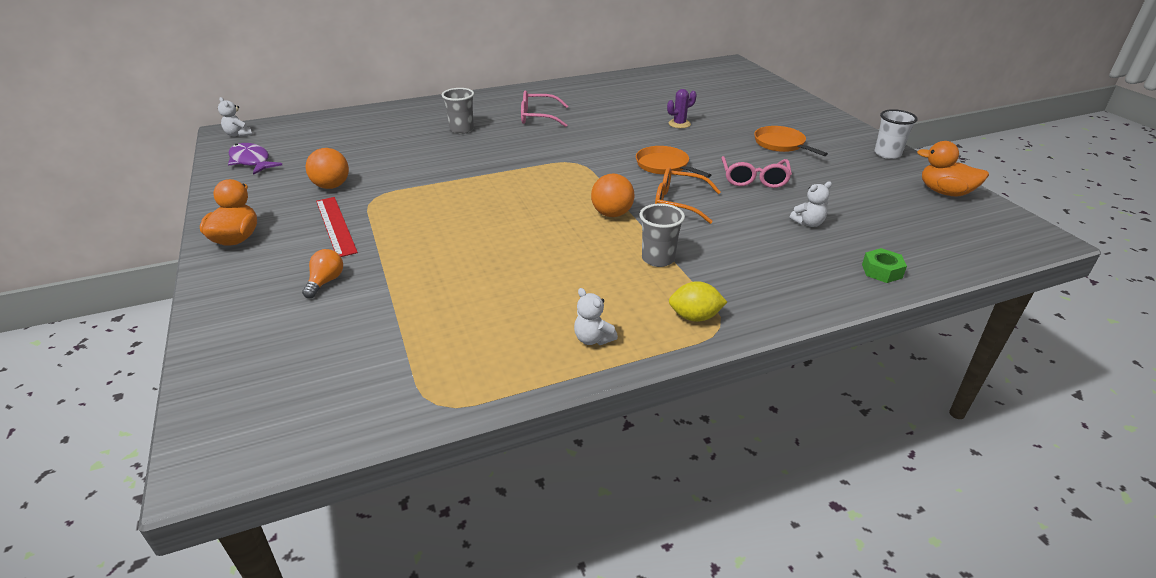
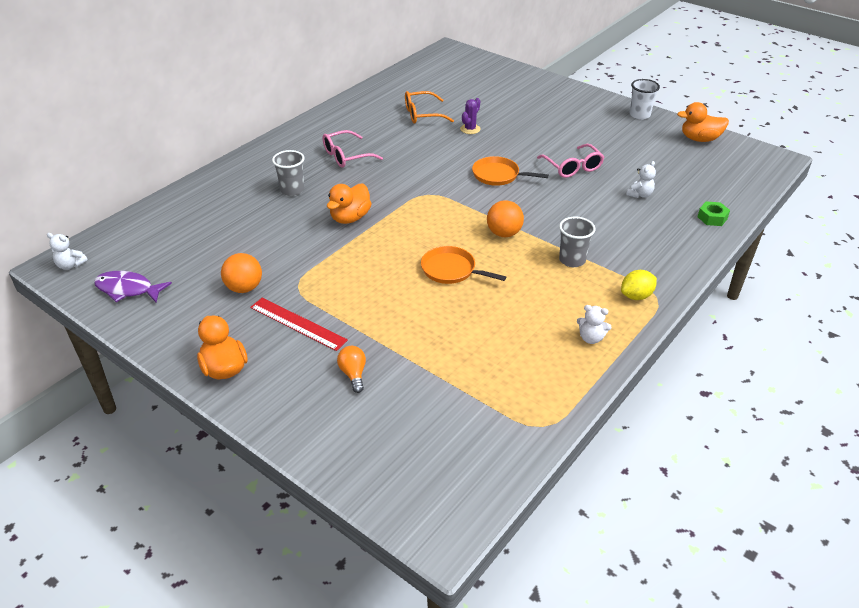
camera: 30 degrees left, 5 degrees up
(483, 161) = (350, 218): none -> orange duck
(678, 203) = (541, 207): orange glasses -> orange glasses (422, 114)
(781, 144) = (562, 127): orange pan -> orange pan (451, 270)

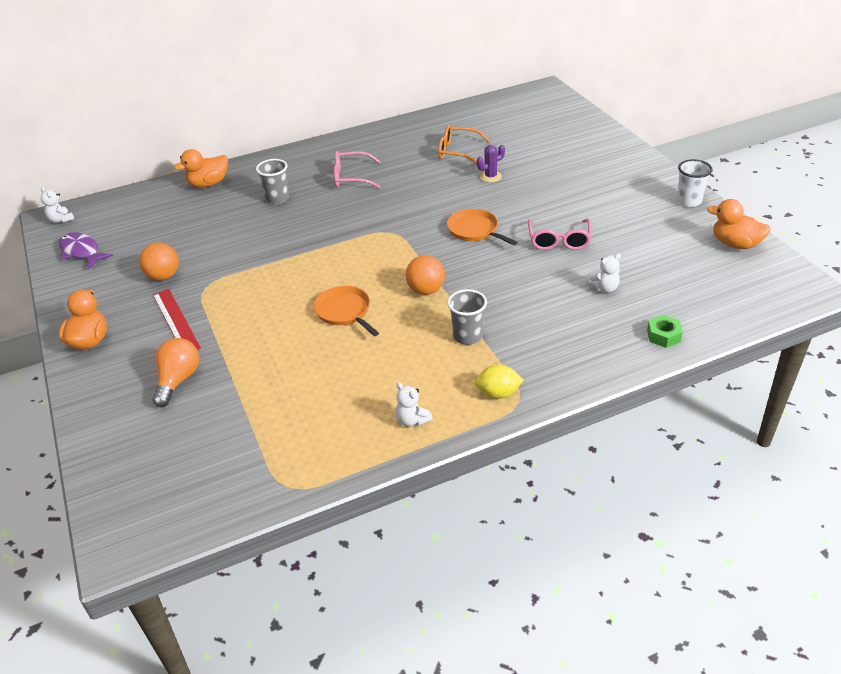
camera: 30 degrees right, 0 degrees up
(350, 218) = (302, 237): orange duck -> orange duck (208, 184)
(353, 374) = (178, 380): orange light bulb -> orange light bulb, size x1.50

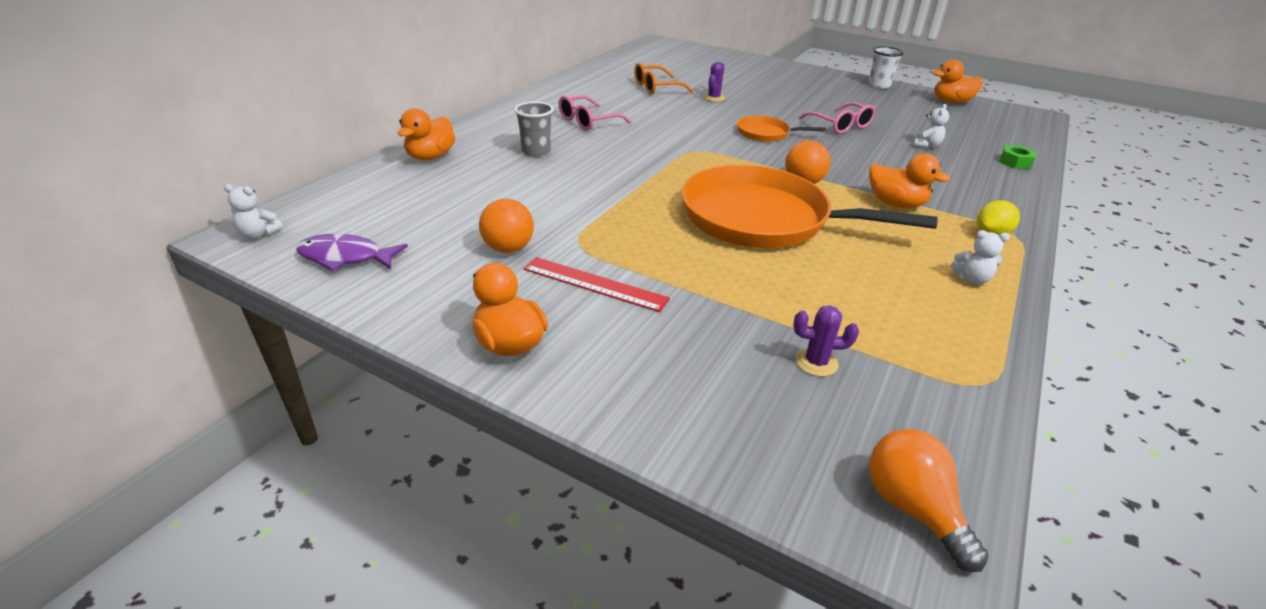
camera: 40 degrees left, 5 degrees down
(178, 380) = (695, 338): orange light bulb -> orange light bulb (912, 508)
(218, 426) = (816, 362): none -> purple cactus
(344, 311) = (762, 219): orange pan -> orange pan, size x2.17
(467, 336) = (895, 204): grey cup -> orange duck

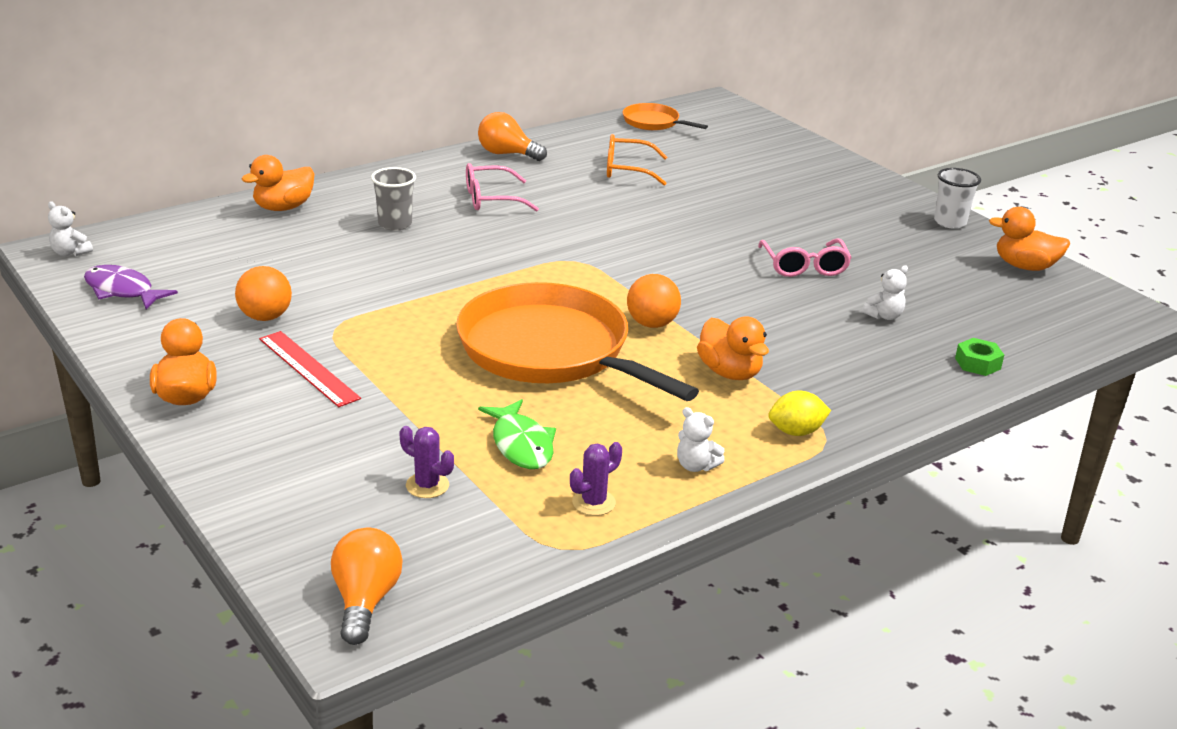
camera: 25 degrees right, 5 degrees down
(563, 91) = (507, 154): none -> orange light bulb
(713, 98) = (684, 197): purple cactus -> purple cactus (593, 502)
(766, 133) = (688, 257): orange pan -> orange pan (653, 122)
(838, 300) = (521, 445): none -> green fish

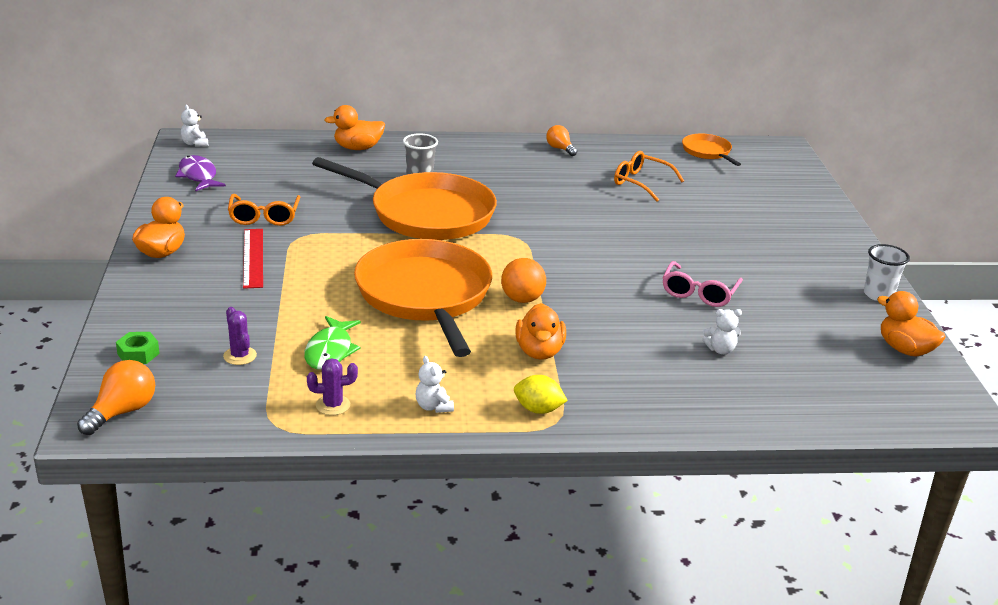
camera: 30 degrees right, 0 degrees up
(265, 317) = (264, 217): orange ball -> orange glasses
(448, 261) = (426, 214): none -> orange pan
(491, 199) = (509, 178): pink glasses -> none
(507, 154) = (560, 149): orange light bulb -> orange light bulb, size x0.66
(977, 363) = (757, 410): green nut -> green nut (138, 354)

